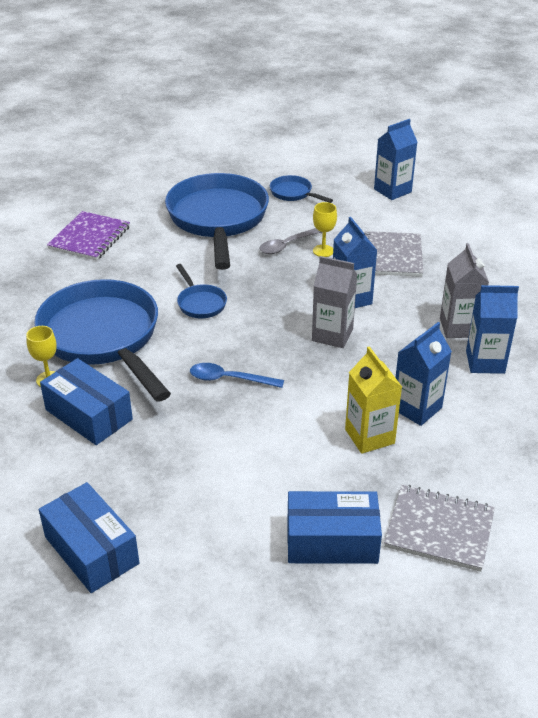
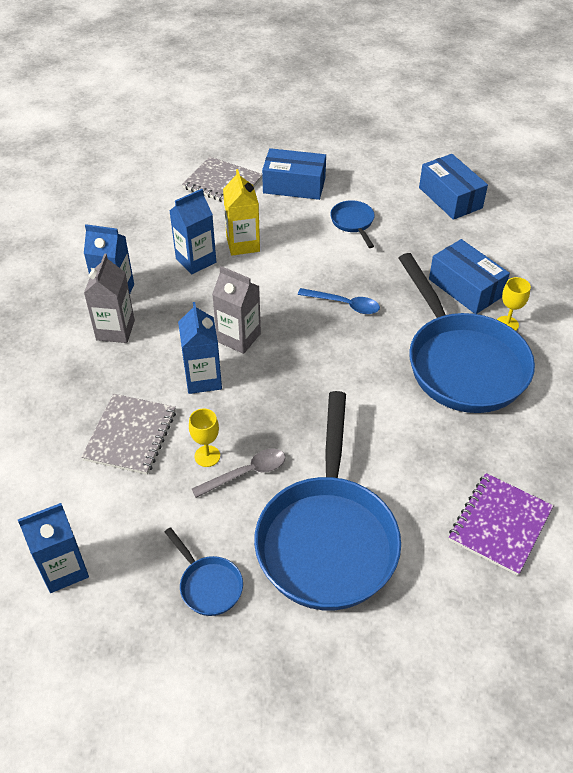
camera: 170 degrees left, 10 degrees up
(200, 303) = (363, 394): blue pan -> blue pan (353, 223)

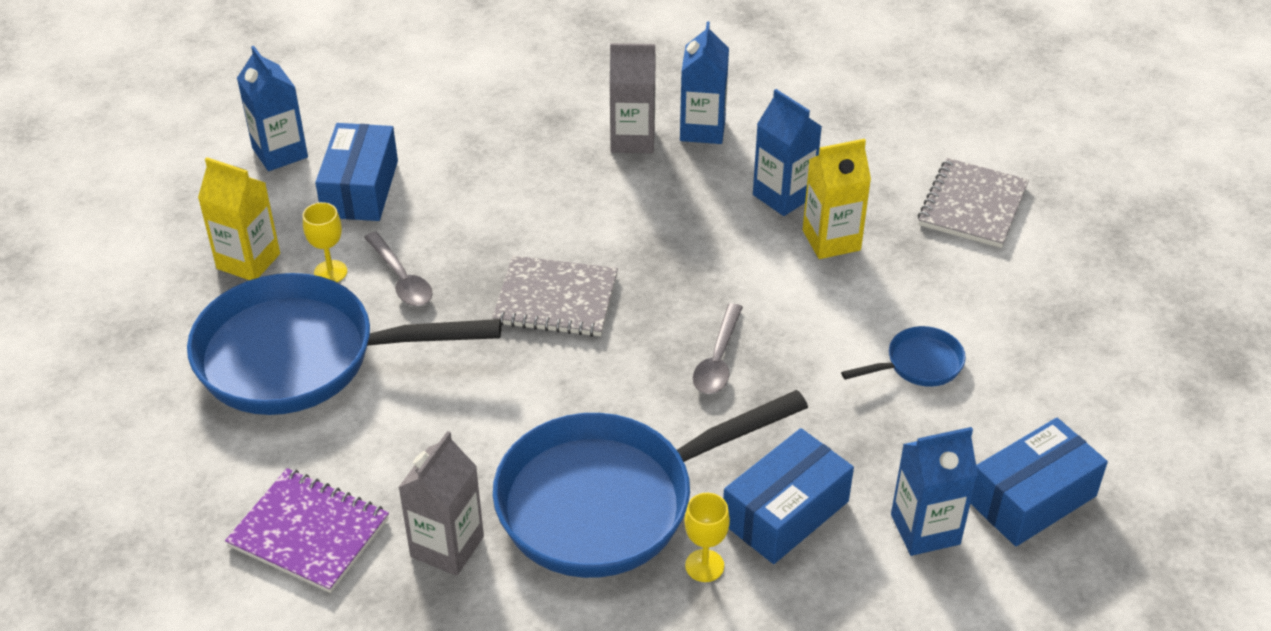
camera: 85 degrees right, 5 degrees down
(130, 435) = (459, 175): grey notebook -> grey notebook (556, 299)
(203, 379) = (554, 226): blue carton -> blue carton (925, 529)
(207, 456) = (428, 242): yellow goblet -> yellow goblet (330, 272)
(208, 585) = (248, 261): blue pan -> yellow carton
(238, 337) = (633, 252): grey carton -> grey carton (447, 546)
(294, 185) = (996, 287): blue box -> blue box (360, 189)
(344, 304) = (718, 359): blue spoon -> grey spoon

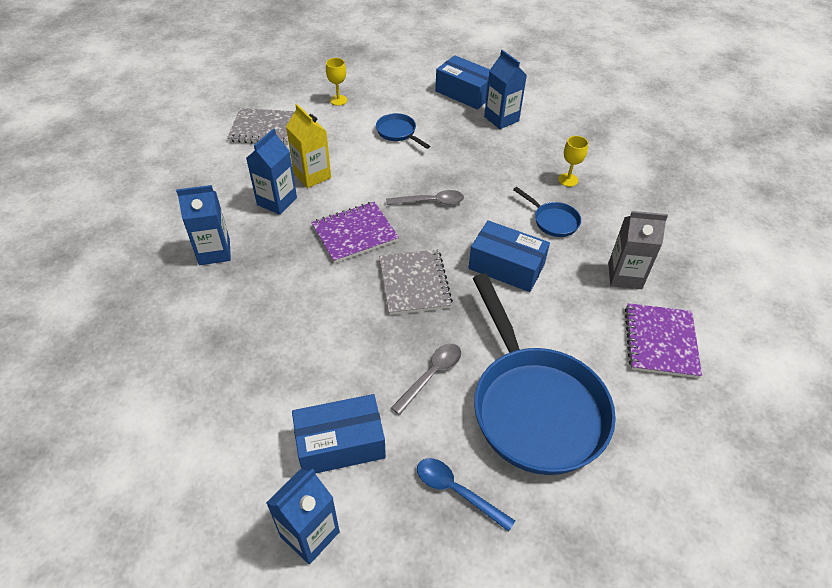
camera: 110 degrees left, 5 degrees up
(248, 261) = (457, 491): yellow carton -> blue spoon
(330, 272) = (444, 424): yellow goblet -> yellow goblet (338, 100)
(609, 501) = (553, 221): blue pan -> blue pan, size x0.42
(632, 139) = (234, 286): grey carton -> none
(681, 261) = (355, 234): none -> purple notebook
(785, 512) = (519, 160): blue box -> blue box (506, 267)

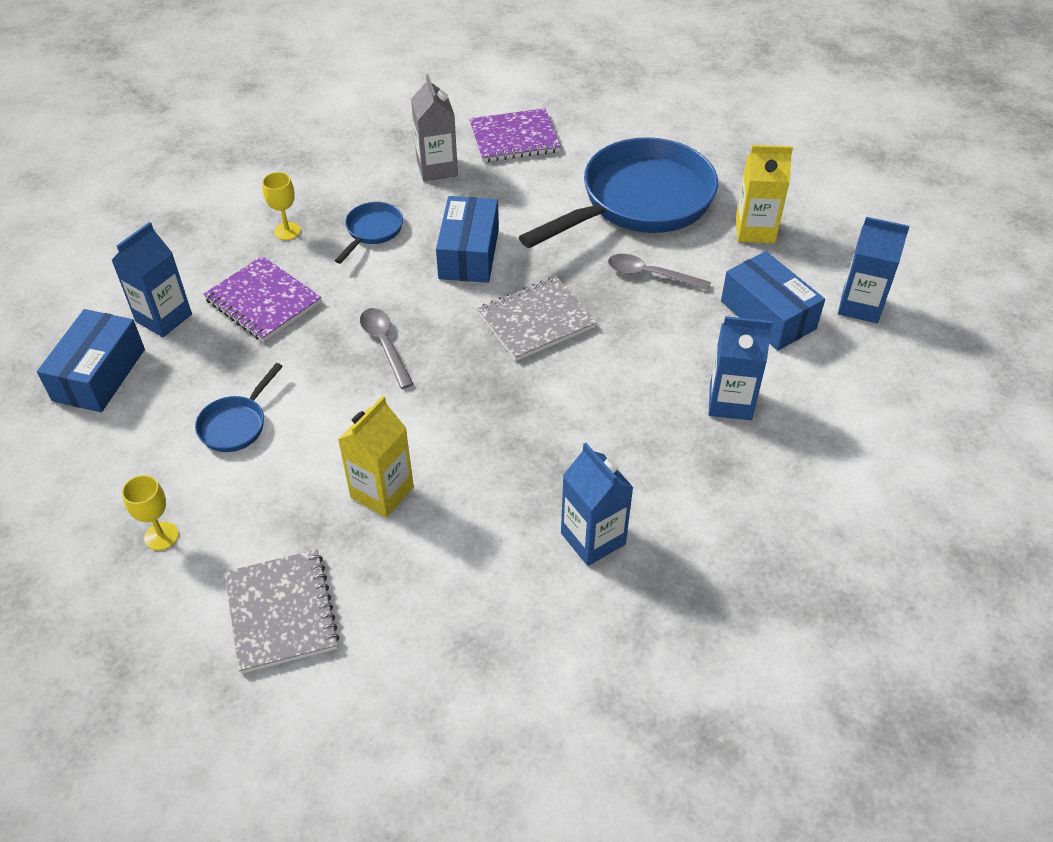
camera: 110 degrees left, 0 degrees up
(277, 201) = (458, 511): blue carton -> blue carton (730, 402)
(355, 234) = (481, 400): purple notebook -> purple notebook (263, 301)
(457, 491) = (755, 230): blue spoon -> yellow carton

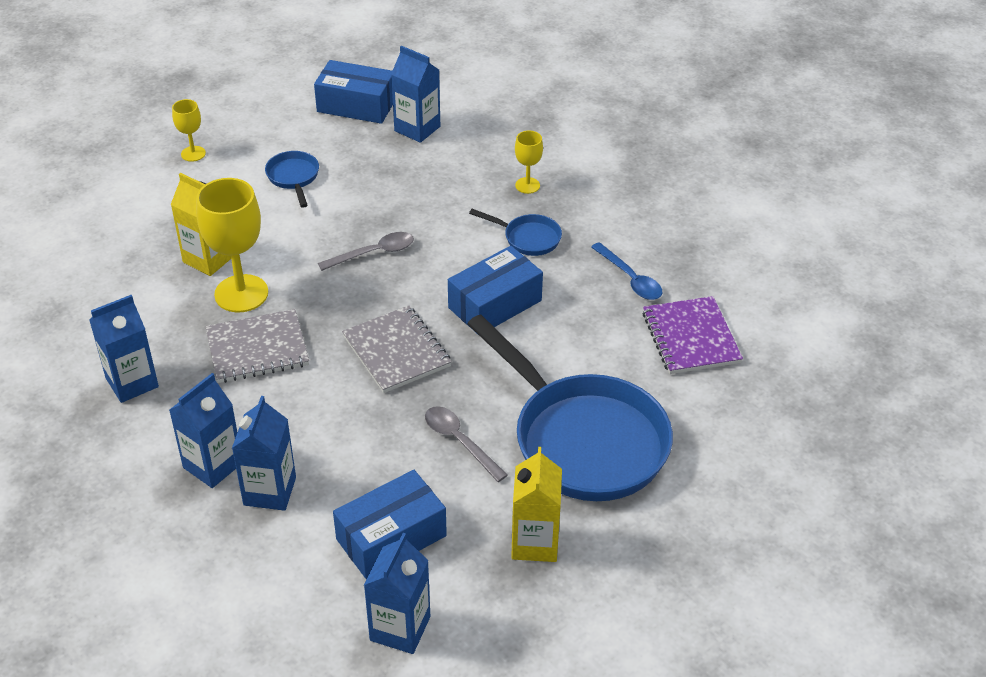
camera: 90 degrees right, 5 degrees down
(236, 424) = (293, 178): blue pan -> blue pan turned 45 degrees clockwise
(263, 301) = (434, 179): purple notebook -> none
(281, 612) = (111, 215): grey notebook -> grey notebook (257, 348)
(437, 168) = (630, 279): grey carton -> blue spoon
(445, 454) = (241, 293): none -> yellow goblet
(469, 254) = (495, 304): blue box -> blue box turned 45 degrees counterclockwise
(650, 275) = (459, 441): grey spoon -> grey spoon turned 60 degrees counterclockwise
(704, 450) = (213, 465): none -> blue carton

